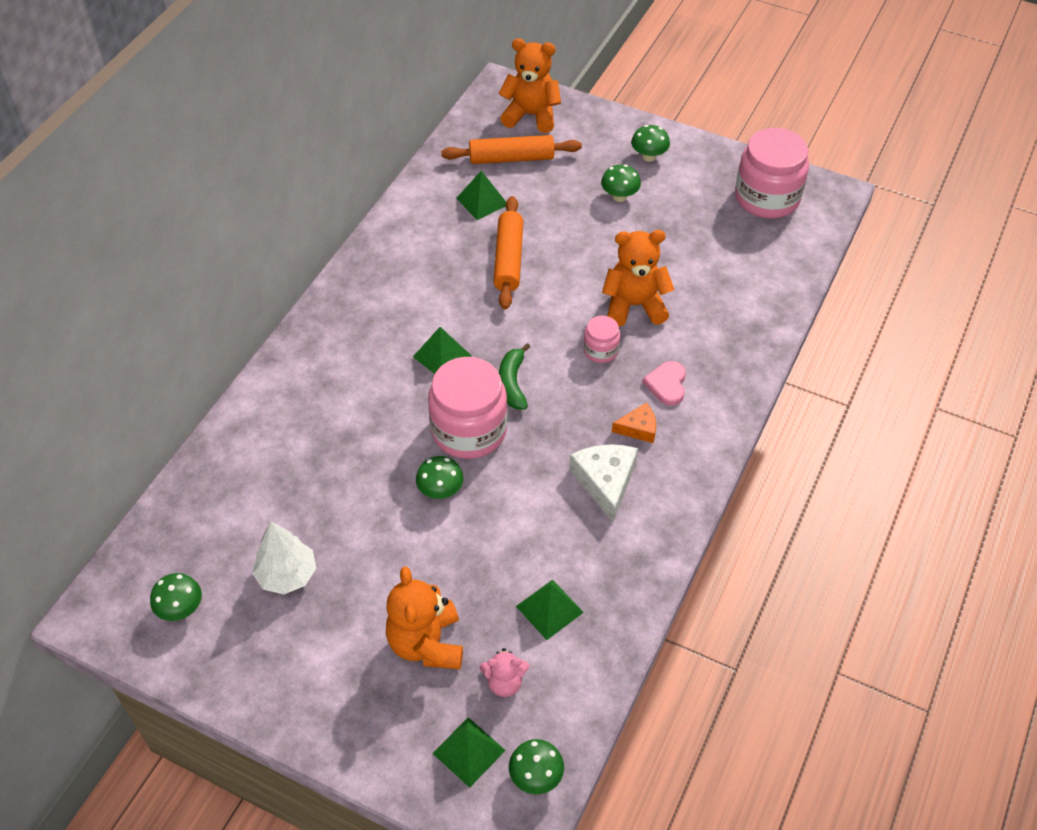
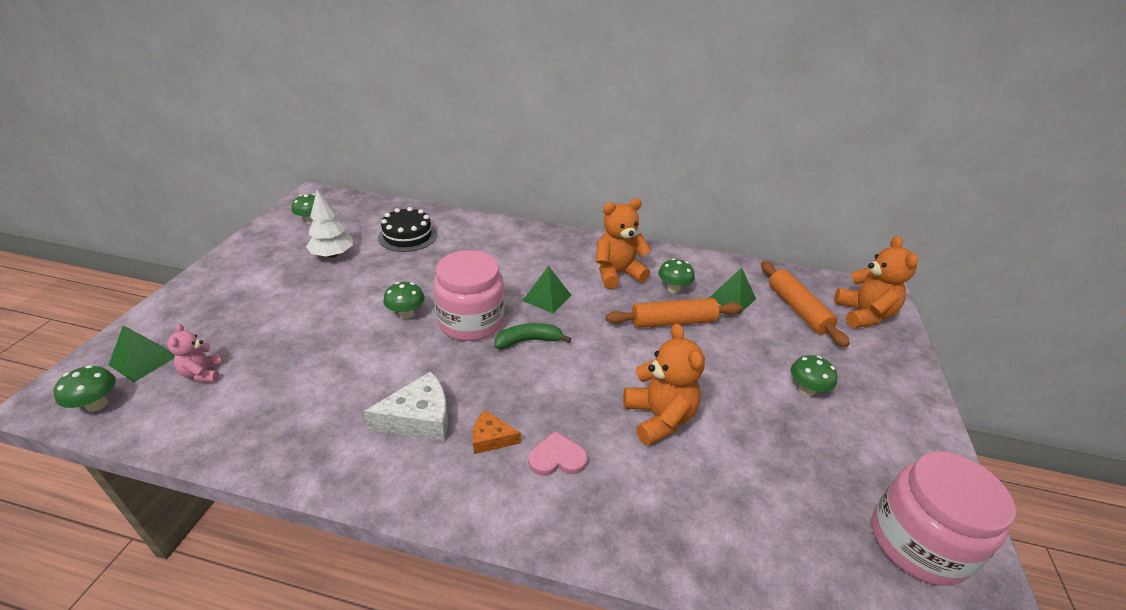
camera: 75 degrees right, 15 degrees down
(263, 488) = (407, 236): none -> black cake
(426, 643) = (256, 325): orange teddy bear -> orange teddy bear (617, 273)
(549, 609) = (273, 393): green pyramid -> none
(600, 350) = (587, 397): pink jar -> none
(638, 428) = (491, 438): orange cheese -> orange cheese turned 120 degrees clockwise
(649, 156) = (886, 408): green mushroom -> green mushroom (673, 288)

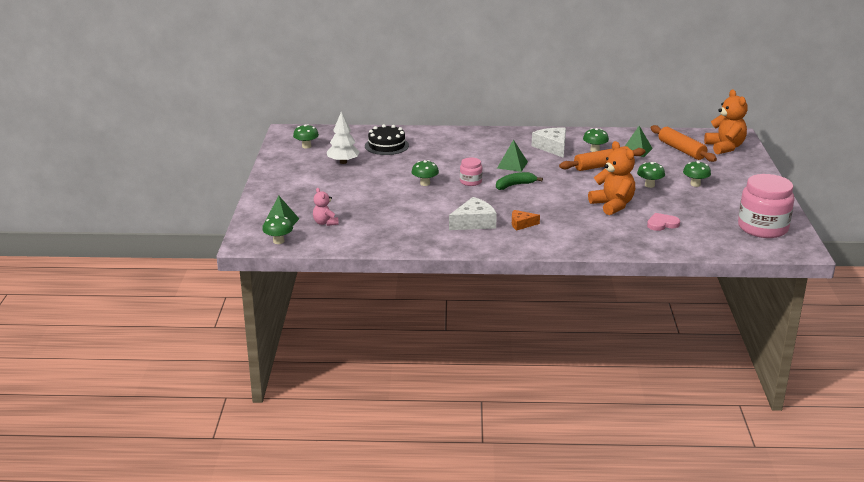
camera: 10 degrees left, 10 degrees down
(471, 321) = (470, 182): pink jar -> pink jar, size x0.49
(557, 458) = (563, 226): pink heart -> pink heart (662, 224)
(617, 273) = (552, 147): orange teddy bear -> white cheese
(732, 378) = (649, 185): none -> green mushroom

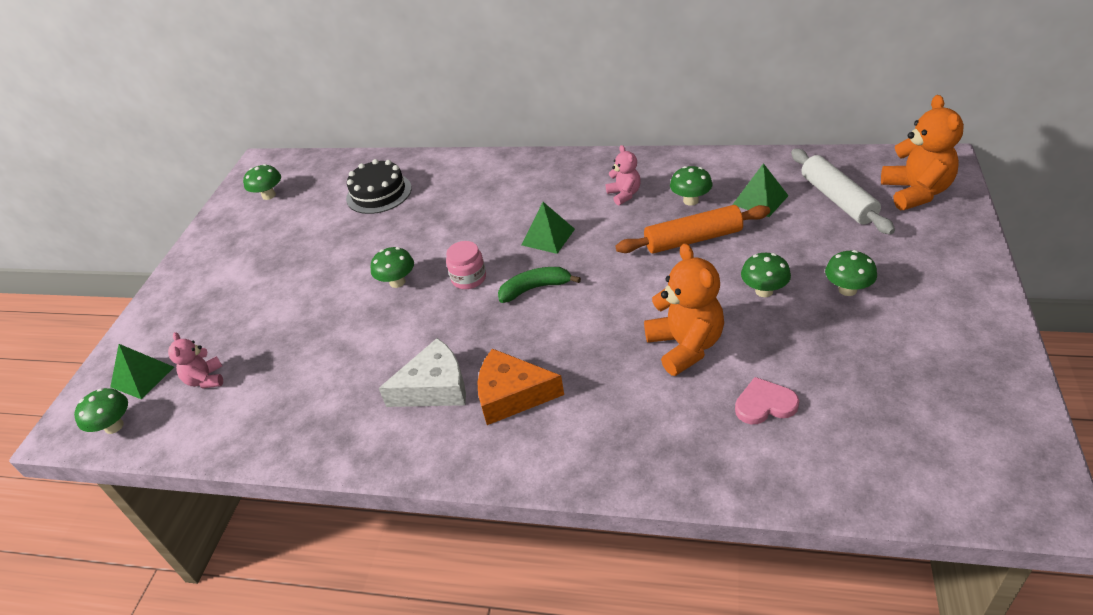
camera: 15 degrees right, 15 degrees up
(343, 162) = (301, 230): white tree -> none
(521, 224) = (512, 395): orange cheese -> orange cheese, size x1.68
(552, 147) = (624, 194): white cheese -> pink teddy bear
(681, 150) = (838, 199): orange rolling pin -> white rolling pin
(762, 228) = (964, 425): pink jar -> none

